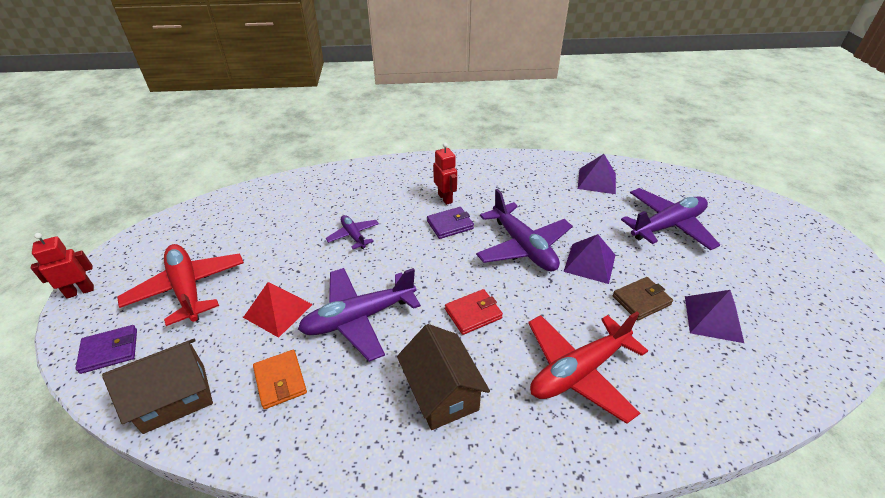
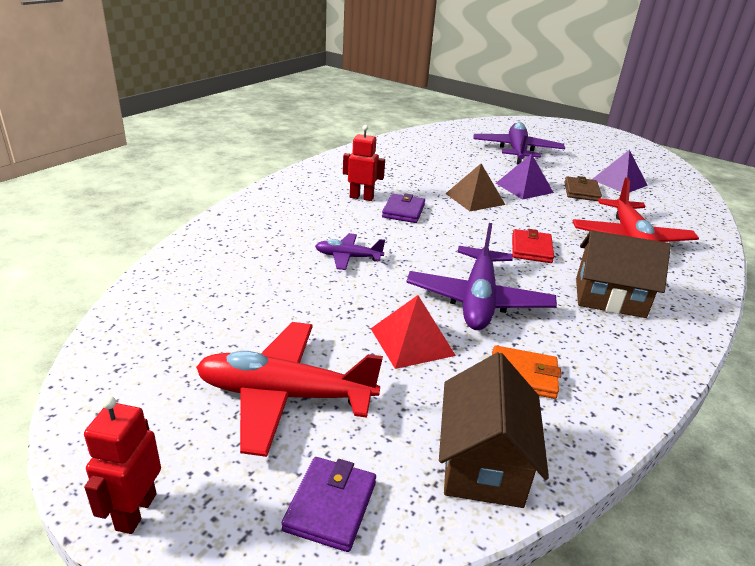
camera: 55 degrees left, 10 degrees down
(523, 247) = (475, 199): purple plane -> brown pyramid
(597, 181) = (434, 144): purple pyramid -> none

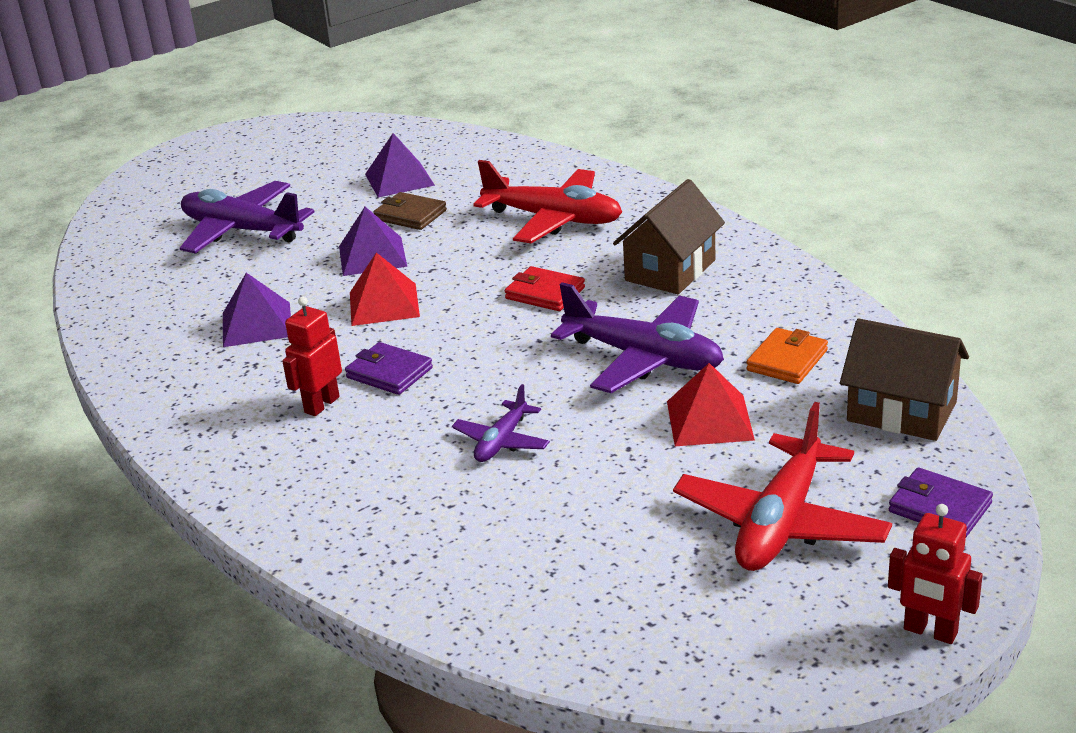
camera: 65 degrees left, 0 degrees up
(428, 169) = (256, 324): none -> purple pyramid
(475, 199) = (384, 304): brown pyramid -> red pyramid

